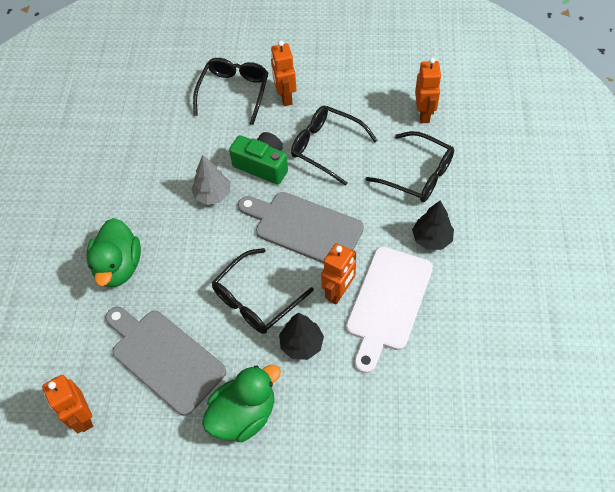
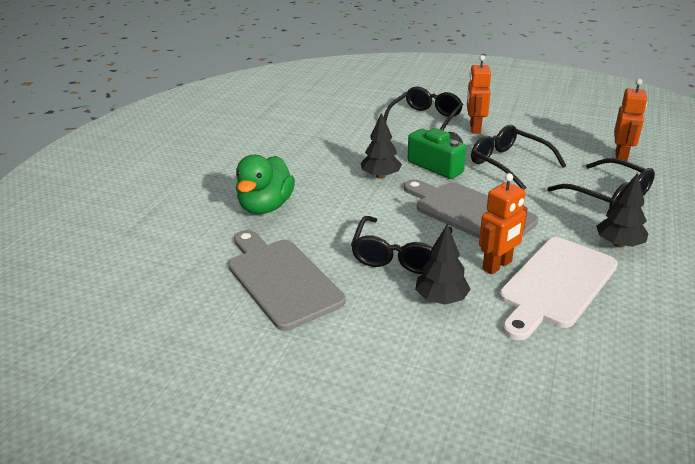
camera: 15 degrees right, 25 degrees down
(82, 417) = (170, 308): orange robot -> none
(213, 195) = (380, 176): grey tree -> black tree
(244, 414) = (351, 344): green duck -> none
(256, 299) = (400, 254): black glasses -> black glasses turned 45 degrees counterclockwise

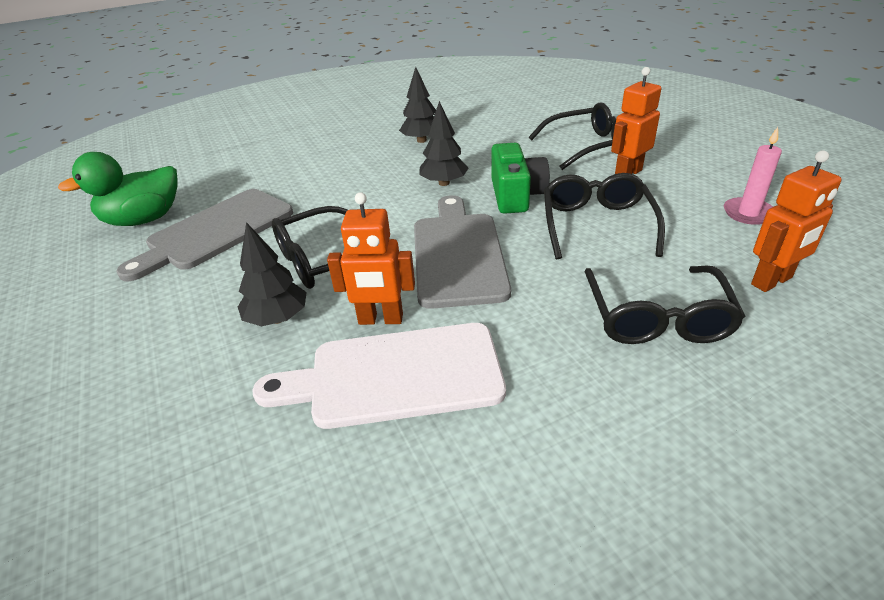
camera: 45 degrees right, 5 degrees up
(266, 207) = (313, 171): green duck -> green duck (144, 220)
(281, 279) = (216, 231): grey cutting board -> grey cutting board turned 150 degrees counterclockwise
(563, 128) = (748, 213): none -> pink candle
(618, 244) = (555, 380): black tree -> black tree (421, 140)

